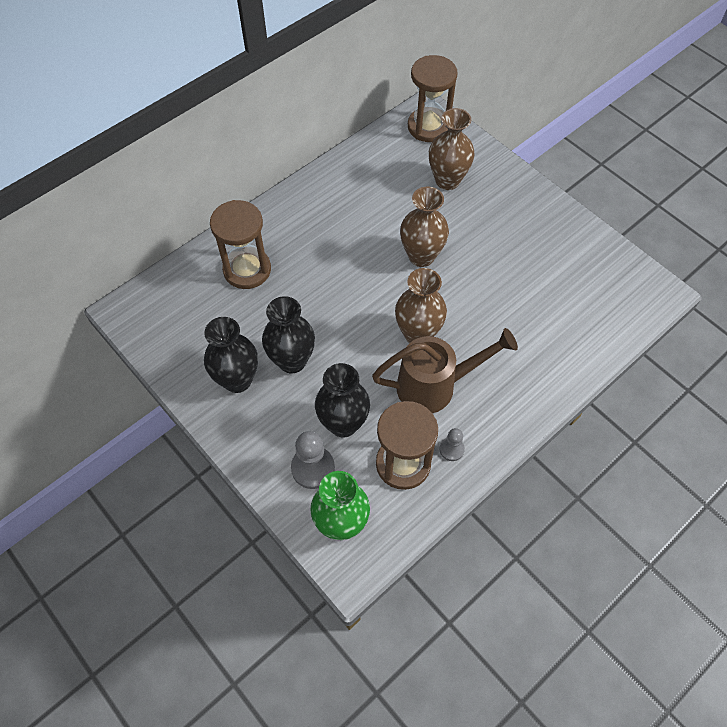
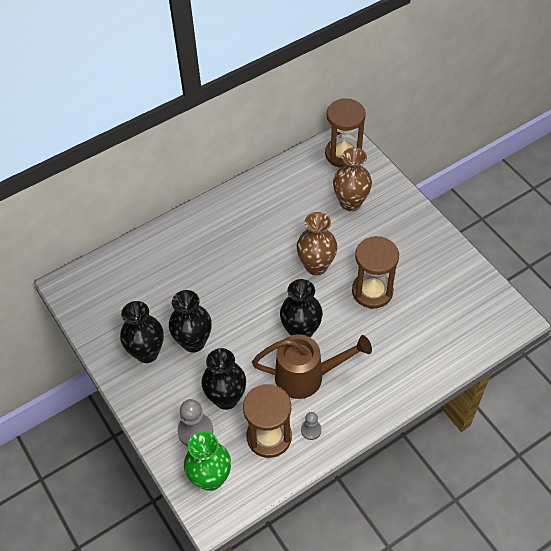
camera: 10 degrees right, 5 degrees down
(247, 270) = (169, 262): brown hourglass -> brown hourglass (372, 291)
(418, 334) = (301, 331): brown vase -> black vase

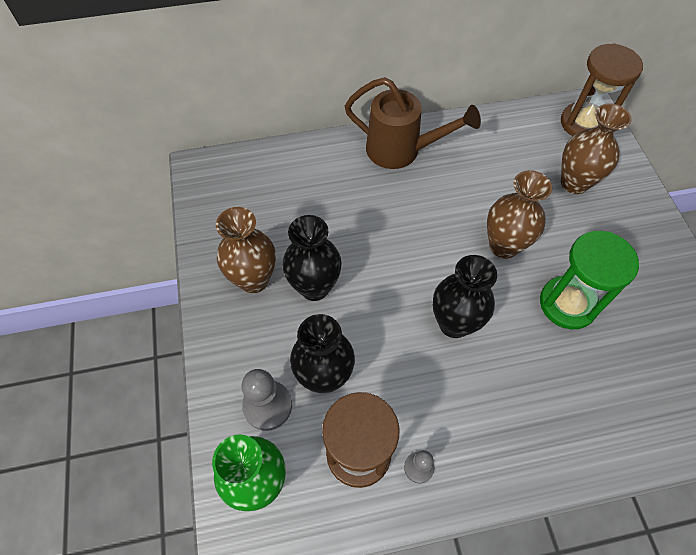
camera: 20 degrees right, 5 degrees up
(147, 353) = (254, 280): black vase -> brown vase
(307, 376) = (440, 388): brown watering can -> brown watering can (401, 150)
(372, 291) = (567, 304): brown hourglass -> green hourglass

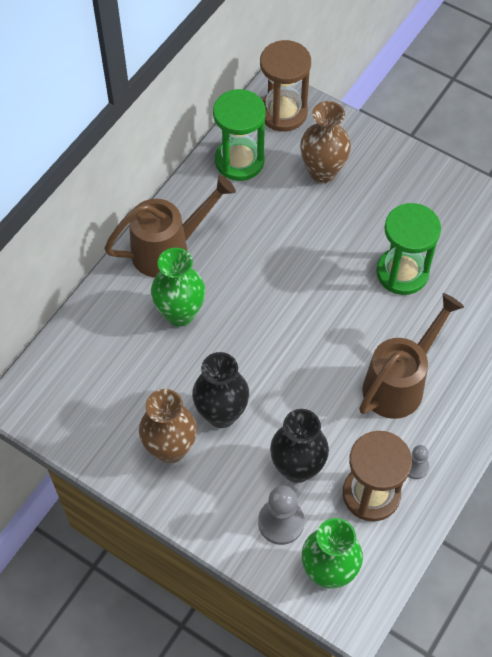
camera: 45 degrees left, 0 degrees up
(362, 197) = (180, 314): none -> green vase
(454, 323) = (344, 352): black vase -> none
(475, 387) = (399, 383): none -> brown watering can
(503, 246) = (321, 265): brown vase -> none
(515, 131) = (239, 161): none -> green hourglass

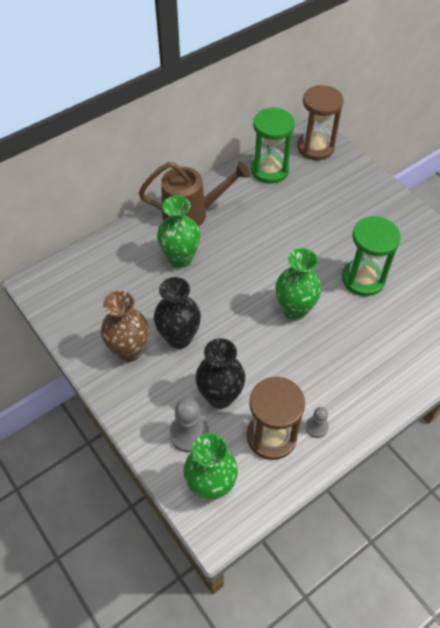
camera: 20 degrees right, 5 degrees down
(322, 172) = (329, 193): brown vase -> none
(339, 336) = (294, 310): none -> green vase
(399, 383) = (328, 359): brown watering can -> none

